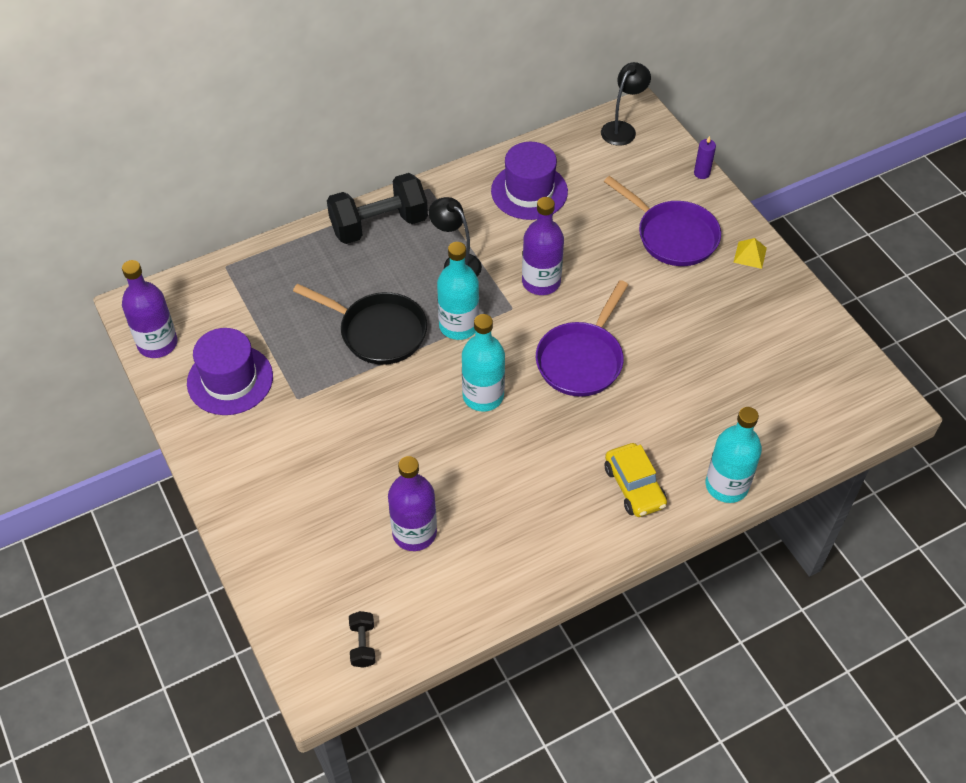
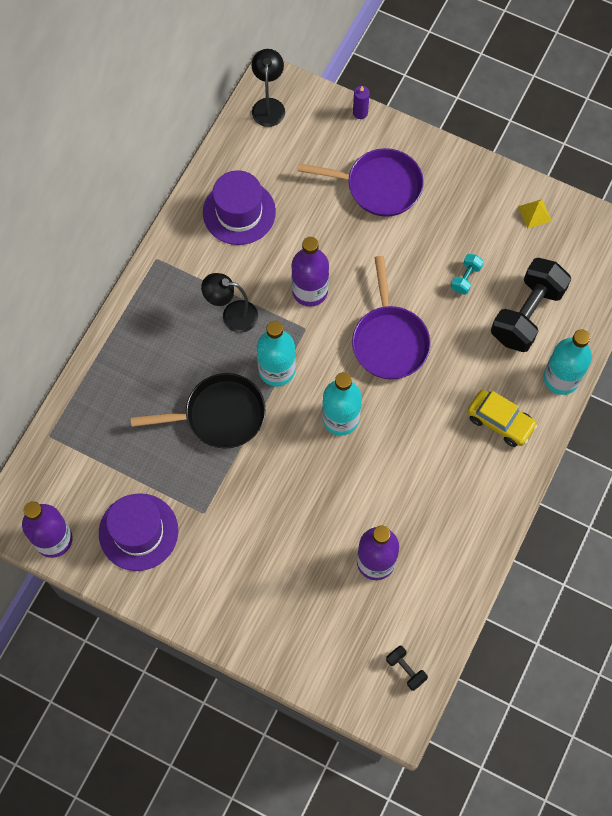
camera: 35 degrees left, 15 degrees up
(379, 225) = (143, 319): black dumbbell -> black dumbbell (527, 314)
(697, 350) = (465, 278): none -> turquoise dumbbell
(750, 255) = (447, 168): yellow pyramid -> yellow pyramid (535, 213)

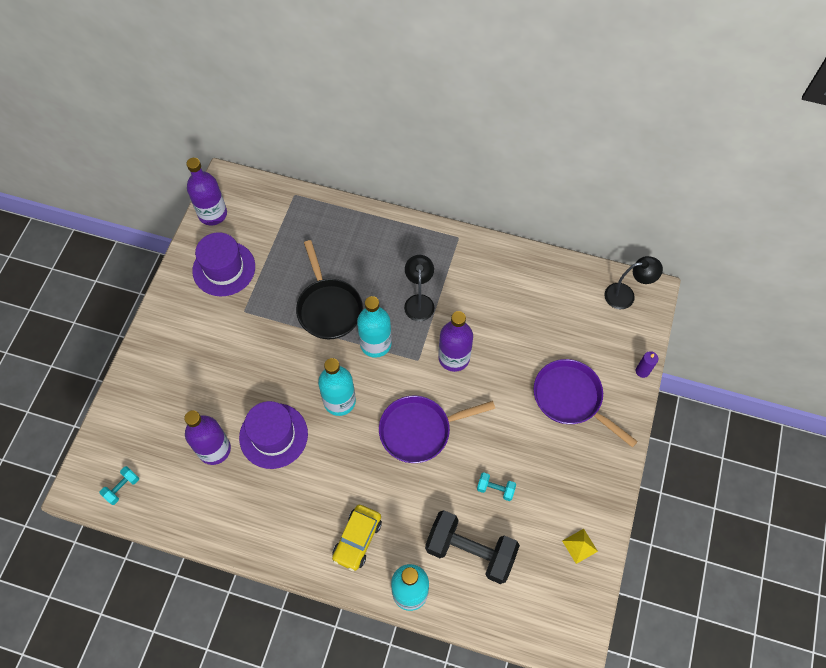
camera: 80 degrees right, 5 degrees down
(239, 212) = (515, 290): purple hat -> purple hat (273, 435)
(379, 186) = (571, 398): purple pan -> purple pan turned 135 degrees clockwise
(405, 669) = (122, 488): black dumbbell -> turquoise dumbbell

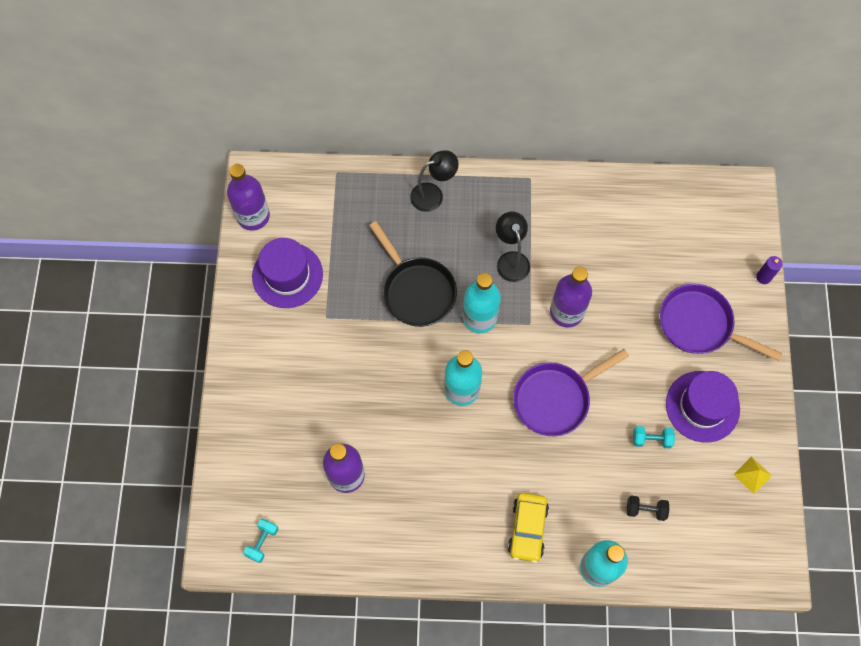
camera: 15 degrees left, 5 degrees up
(273, 435) = (404, 444): purple hat -> purple hat (702, 406)
(470, 551) = (645, 510): black dumbbell -> black dumbbell, size x0.44
(626, 295) = (724, 199): black lamp -> black lamp (433, 194)

